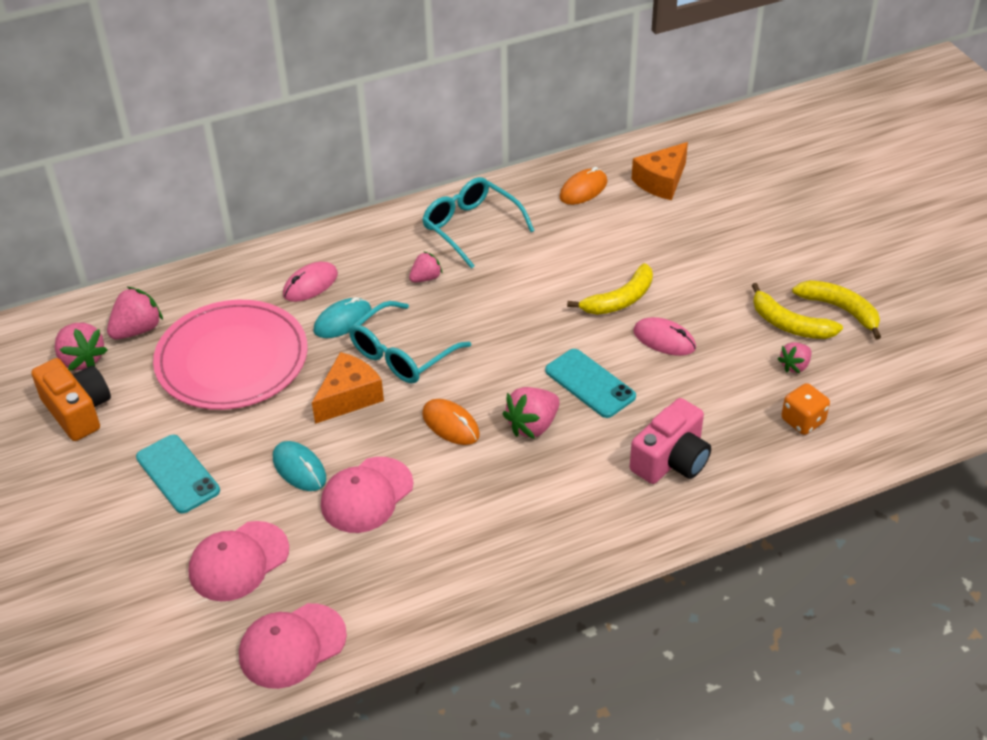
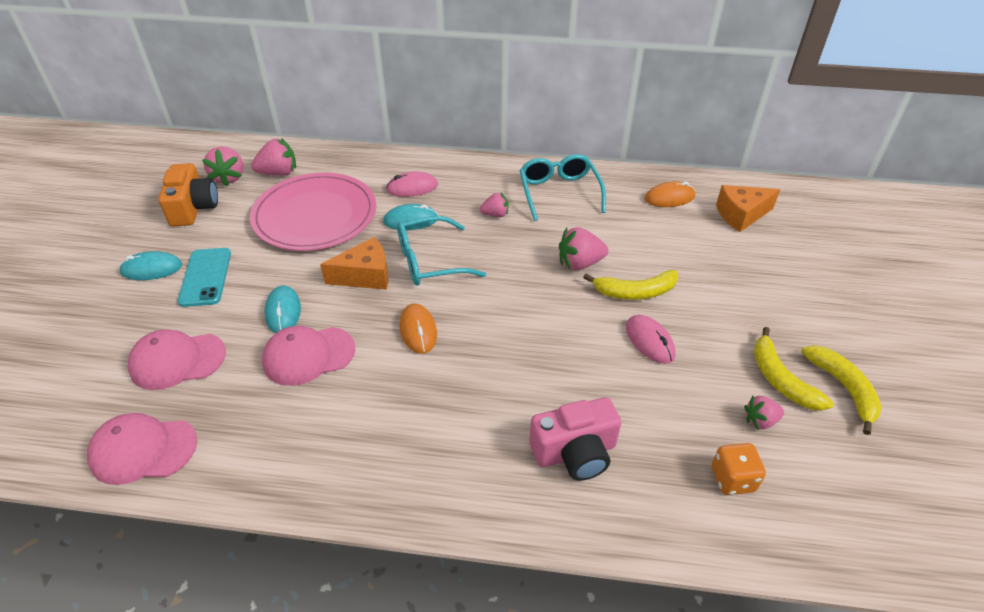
camera: 30 degrees right, 0 degrees up
(105, 494) = (151, 269): none -> turquoise mouse
(533, 425) = (480, 362): pink strawberry -> pink strawberry (579, 263)
(590, 383) = (556, 349): turquoise phone -> none

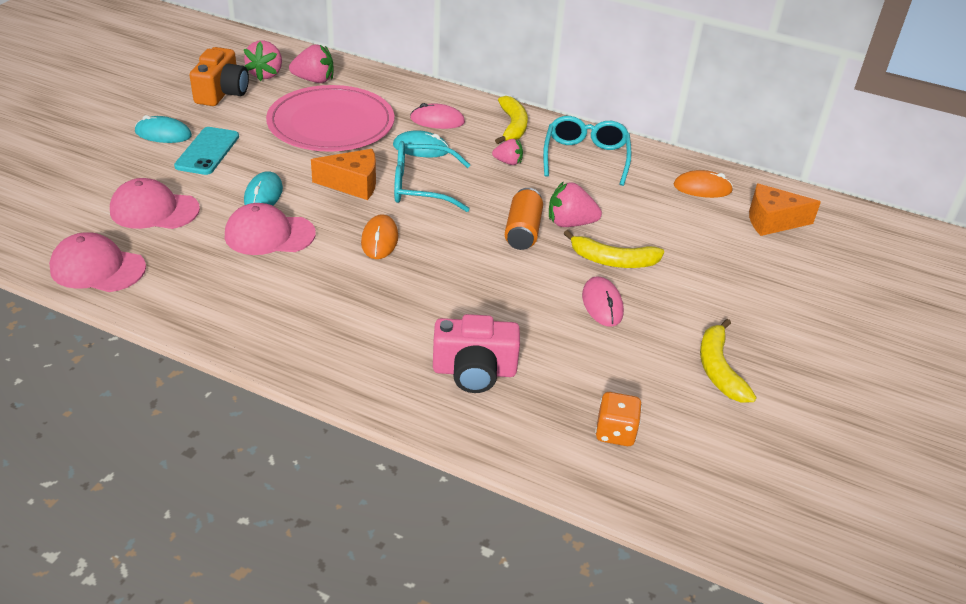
camera: 15 degrees right, 5 degrees down
(543, 283) = (523, 231): none -> orange can
(760, 421) = (674, 396): pink strawberry -> none
(844, 388) = (782, 394): yellow banana -> yellow banana (513, 126)

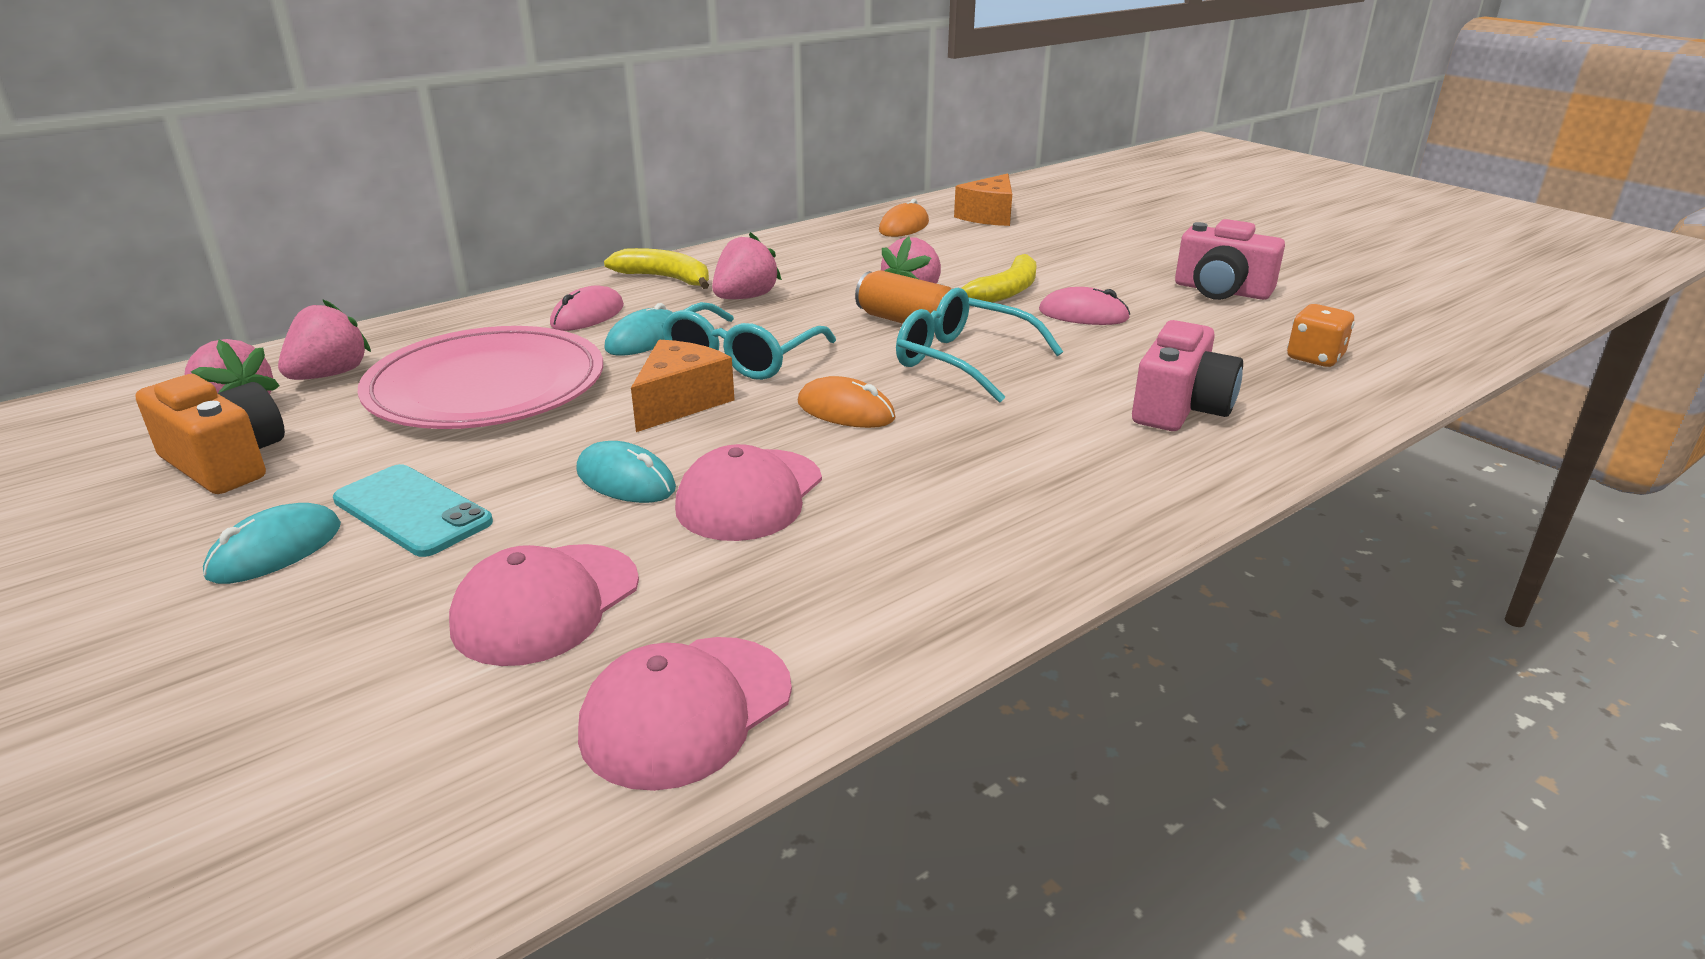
camera: 60 degrees left, 10 degrees down
(508, 162) = (745, 298): pink strawberry -> pink strawberry, size x1.59
(585, 158) = (785, 259): turquoise glasses -> turquoise glasses (964, 361)
(718, 369) = (1221, 291): yellow banana -> pink camera

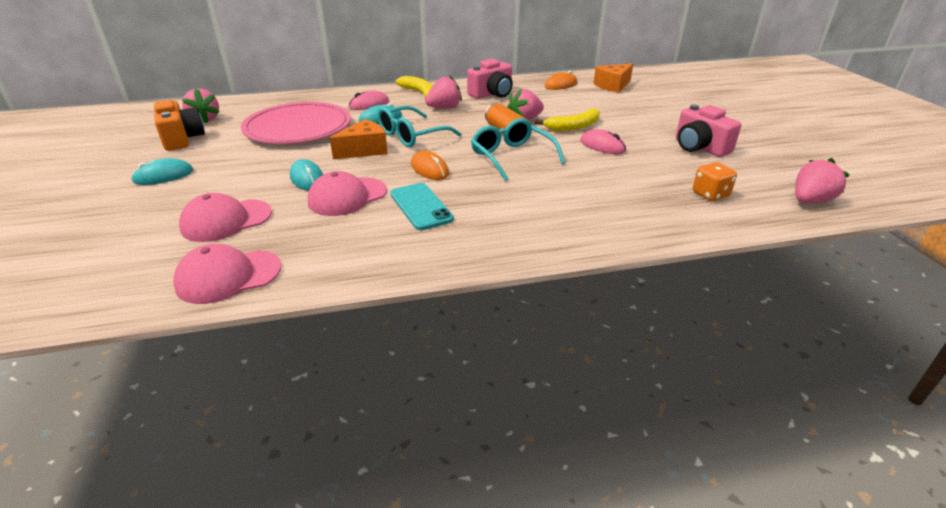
camera: 25 degrees right, 5 degrees up
(330, 375) = (249, 112): pink strawberry -> pink strawberry (810, 201)
(412, 511) = (220, 172): turquoise phone -> turquoise phone (421, 206)
(1180, 408) = (596, 204): pink camera -> pink camera (492, 94)

